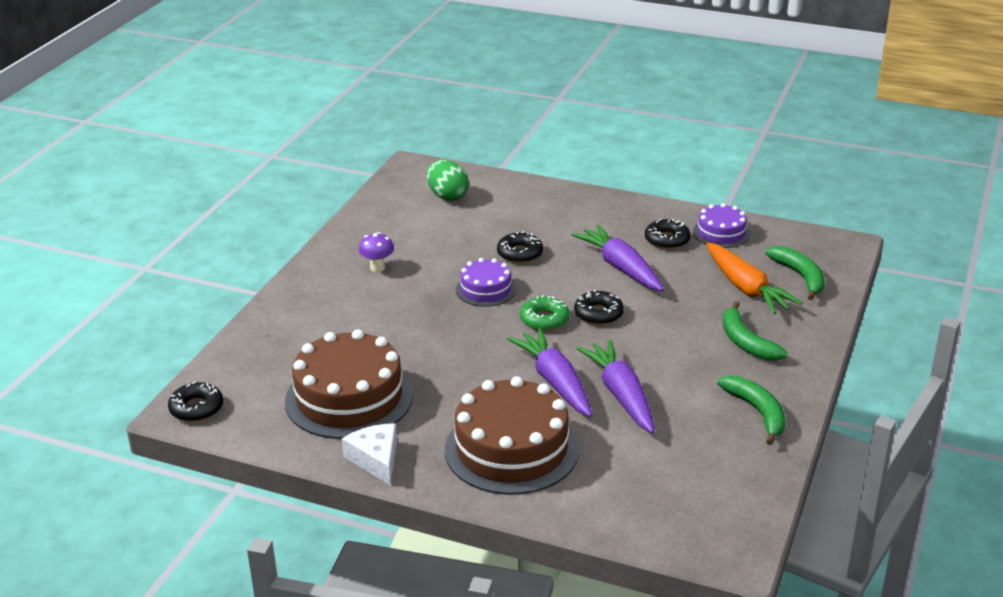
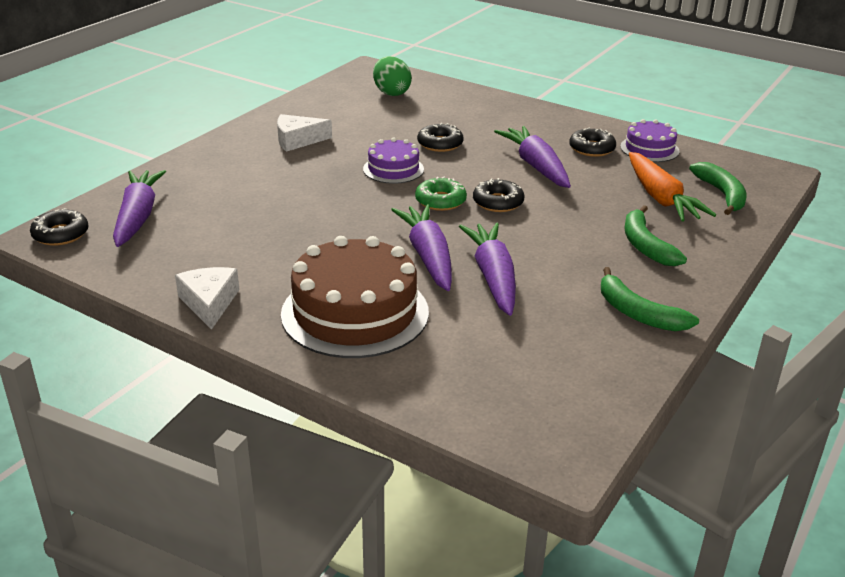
camera: 10 degrees right, 0 degrees up
(262, 378) = (137, 217): none -> purple carrot
(349, 398) = (212, 244): brown cake -> none
(377, 268) = (297, 140): purple mushroom -> white cheese
(757, 412) = (638, 313): green banana -> green banana turned 150 degrees clockwise

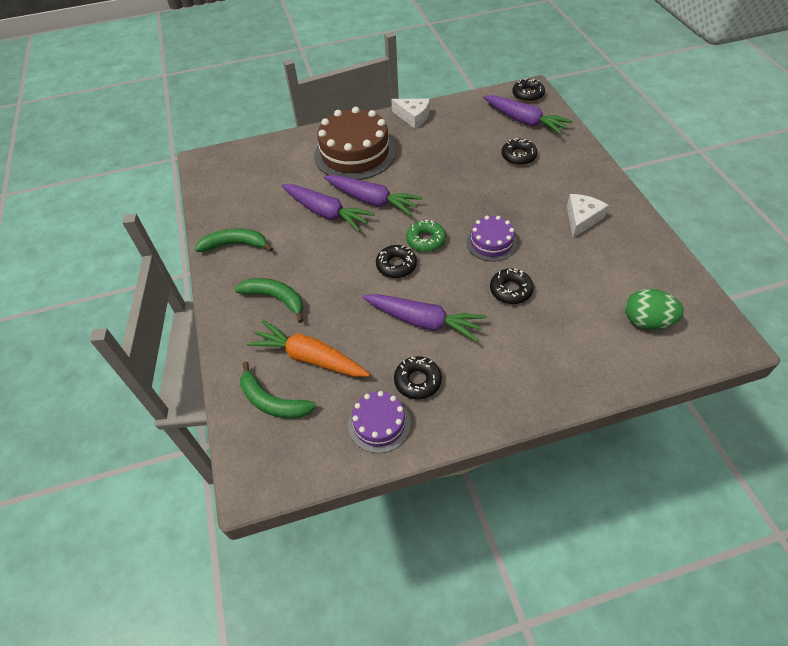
camera: 135 degrees right, 20 degrees up
(224, 198) = (518, 156): none -> black donut

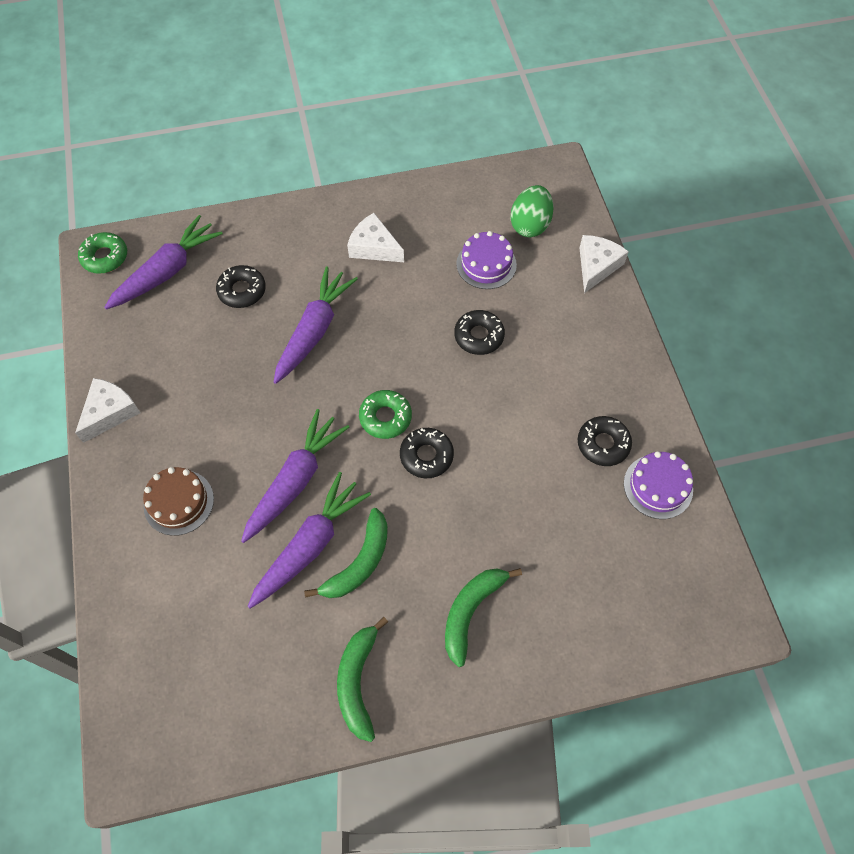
camera: 90 degrees left, 10 degrees up
(272, 402) = (633, 605): green banana -> green banana (359, 562)
(310, 358) = (570, 563): orange carrot -> none
(355, 153) = (179, 502): brown cake -> brown cake, size x0.53
(423, 321) = (519, 431): purple carrot -> purple carrot (314, 331)
(491, 242) = (400, 345): purple cake -> purple cake (486, 264)
(527, 94) = (105, 257): black donut -> green donut
(615, 376) = (596, 266): none -> white cheese

